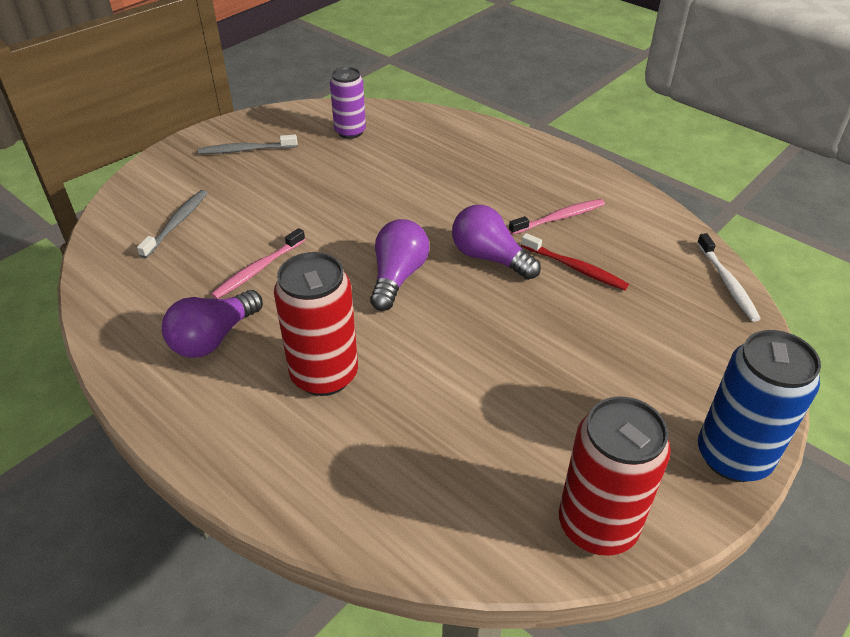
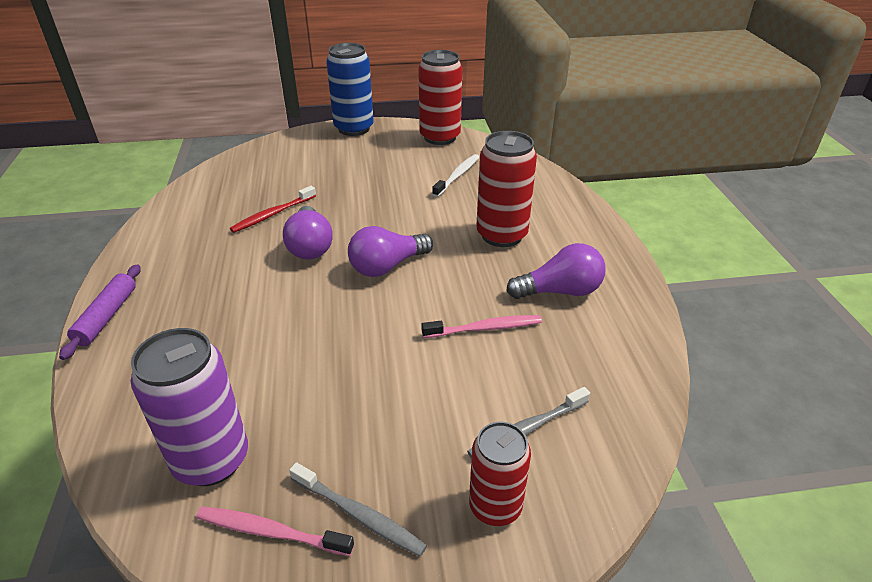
camera: 140 degrees left, 5 degrees down
(173, 183) = (495, 506): none -> red can
(350, 132) = (211, 460): purple can -> purple can, size x1.52
(531, 146) = (107, 316): none -> purple rolling pin
(559, 218) = (219, 246): pink toothbrush -> pink toothbrush (271, 532)
(575, 268) = (273, 214): red toothbrush -> red toothbrush turned 120 degrees counterclockwise
(727, 282) = (217, 169): white toothbrush -> white toothbrush (457, 176)

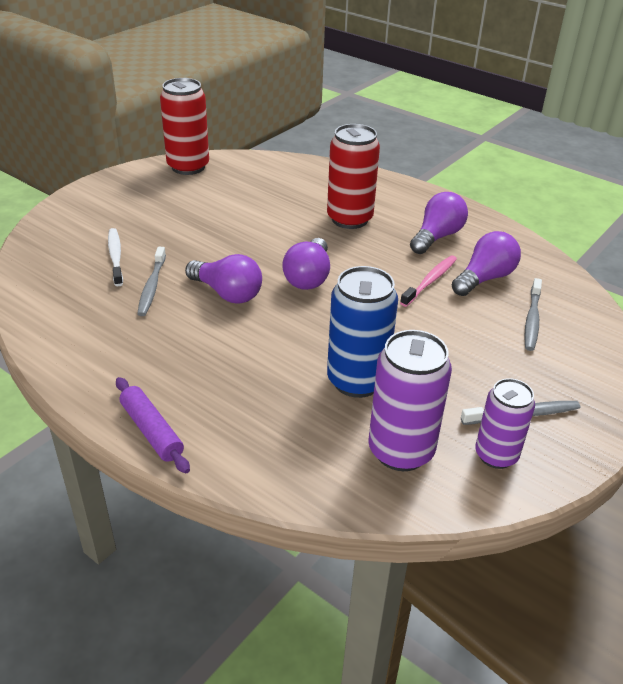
camera: 45 degrees left, 0 degrees up
(271, 532) = (496, 455): pink toothbrush -> purple can
(273, 214) = (152, 286): red toothbrush -> grey toothbrush
(354, 128) = (97, 188): blue can -> blue can (357, 381)
(457, 176) = (252, 191): white toothbrush -> white toothbrush (115, 257)
(495, 506) = (573, 364): red can -> none
(544, 357) = (484, 278): none -> purple light bulb

